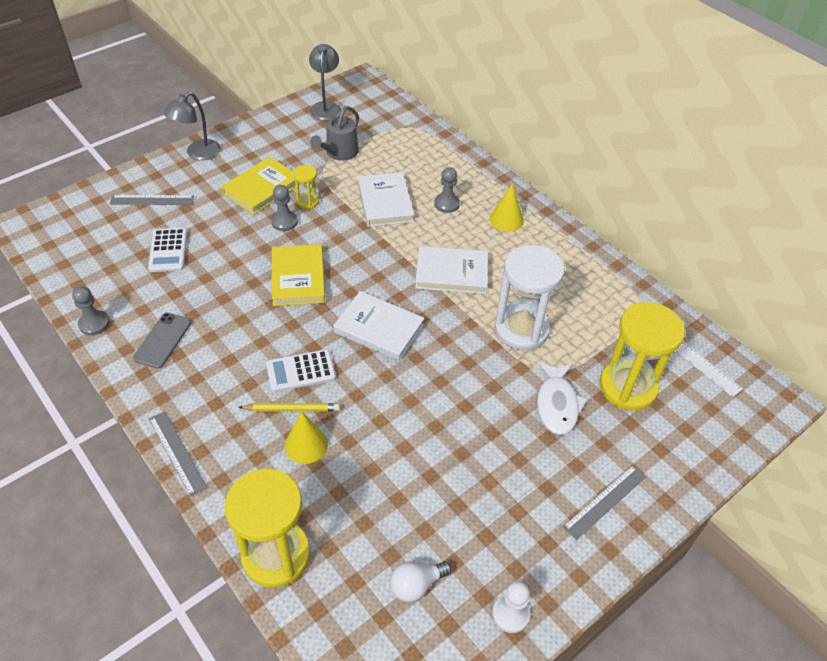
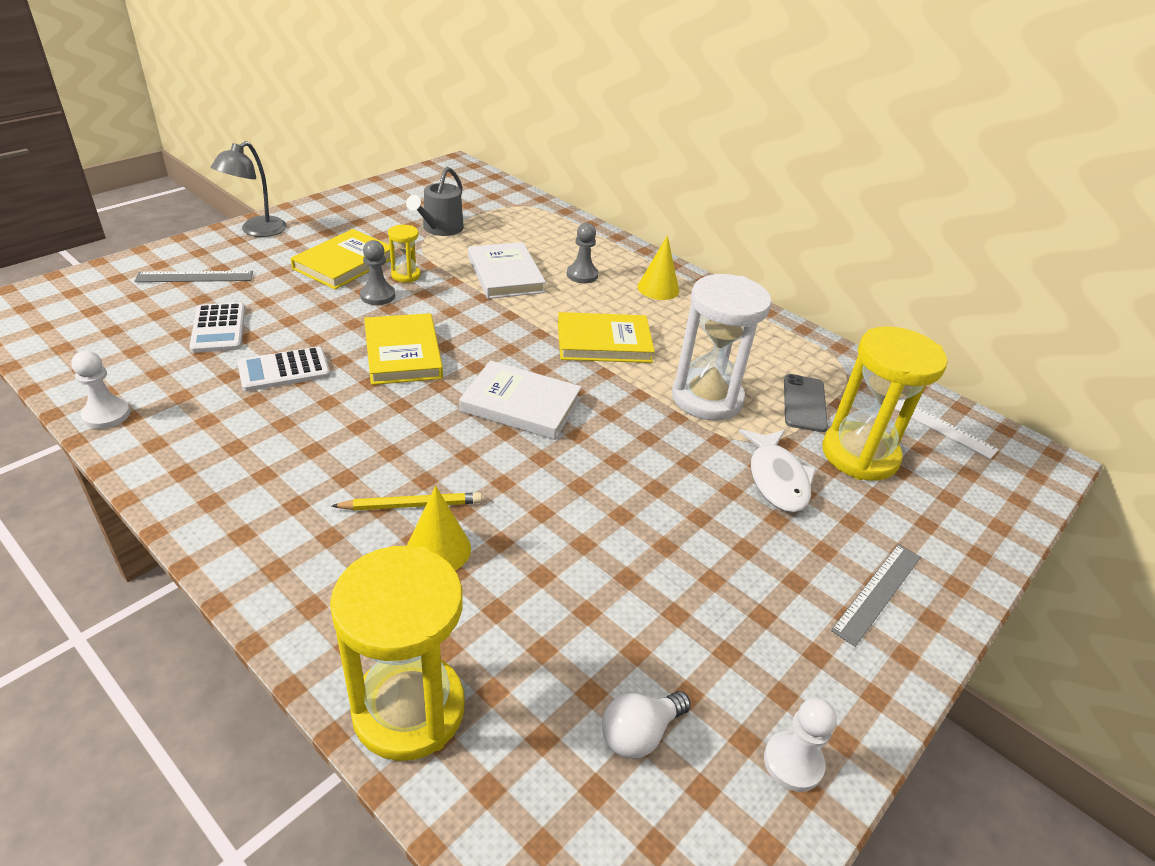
camera: 10 degrees left, 10 degrees down
(94, 324) = (106, 415): grey pawn -> white pawn
(162, 340) = (212, 430): grey phone -> grey phone (804, 403)
(177, 452) = (237, 573): grey ruler -> none
(301, 371) = (419, 458): white calculator -> white calculator (284, 370)
(326, 107) = (417, 188): grey lamp -> none
(451, 273) = (604, 342): white book -> yellow book

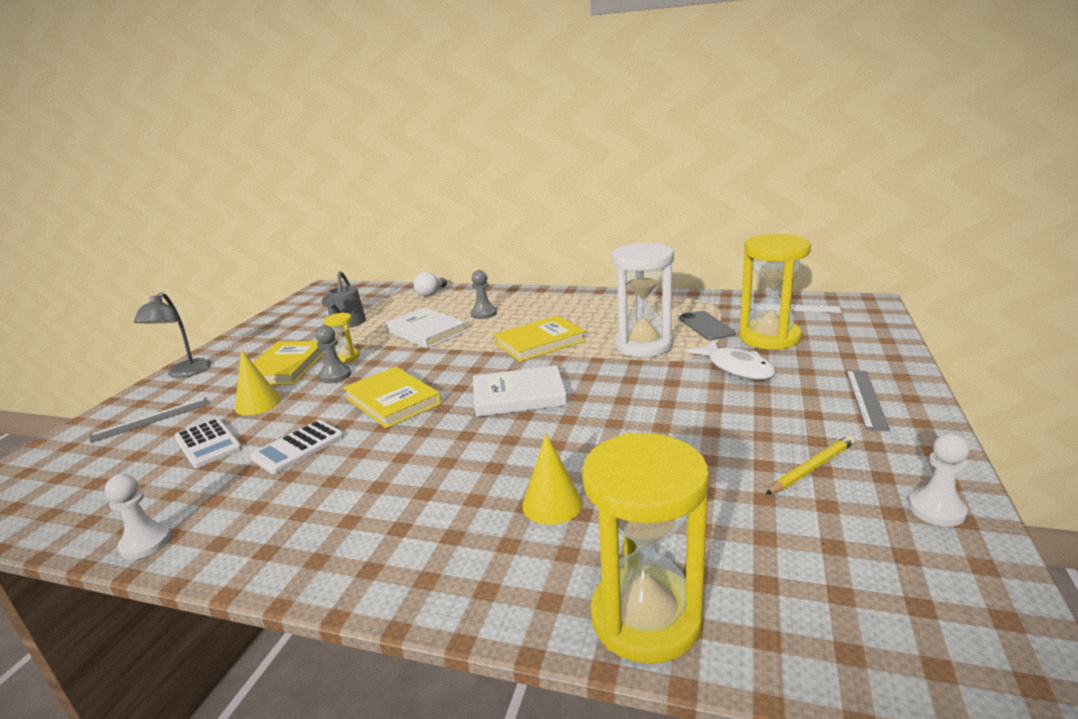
camera: 20 degrees left, 15 degrees down
(412, 505) = (500, 487): yellow pencil -> yellow pencil (812, 468)
(639, 733) = (826, 544): white light bulb -> white light bulb (431, 293)
(658, 288) = (545, 304): yellow cone -> yellow cone (258, 404)

